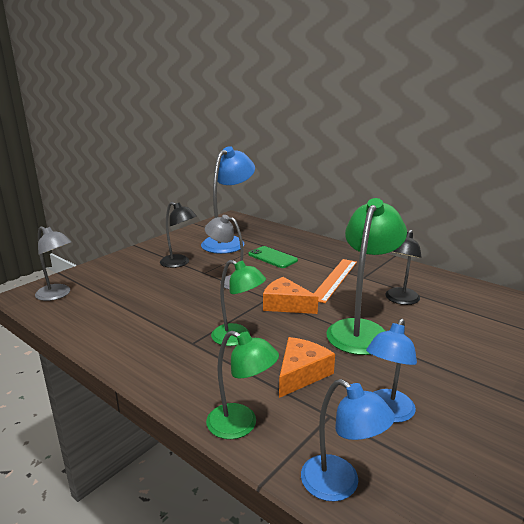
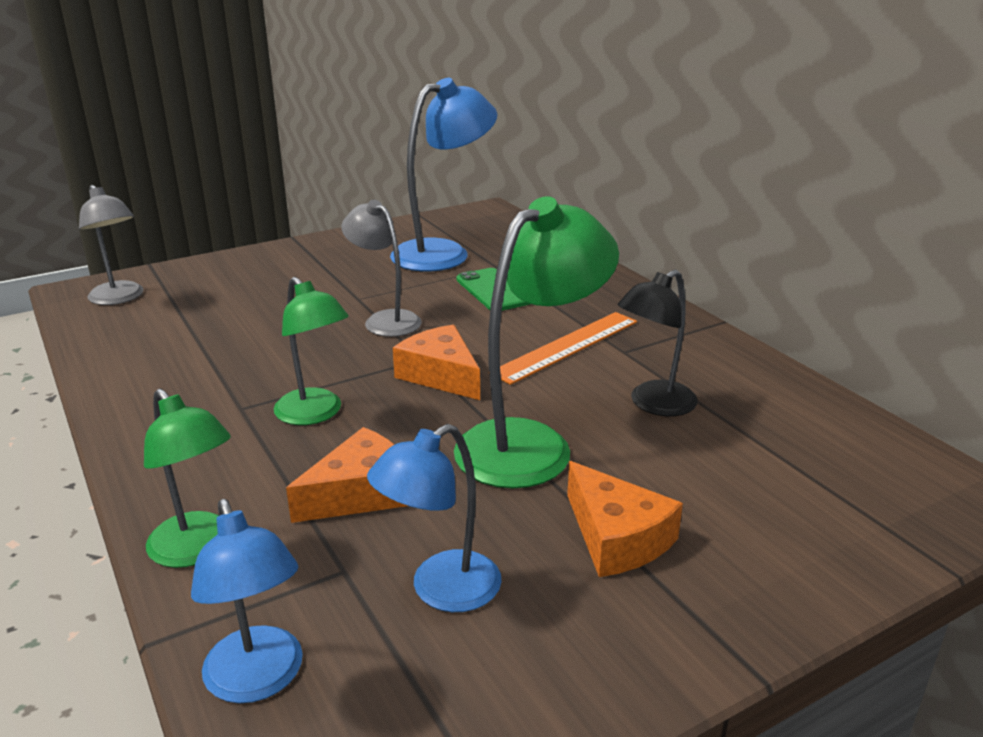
camera: 20 degrees right, 5 degrees up
(179, 263) = (333, 277): black lamp -> none
(442, 366) = (616, 537): none -> orange cheese

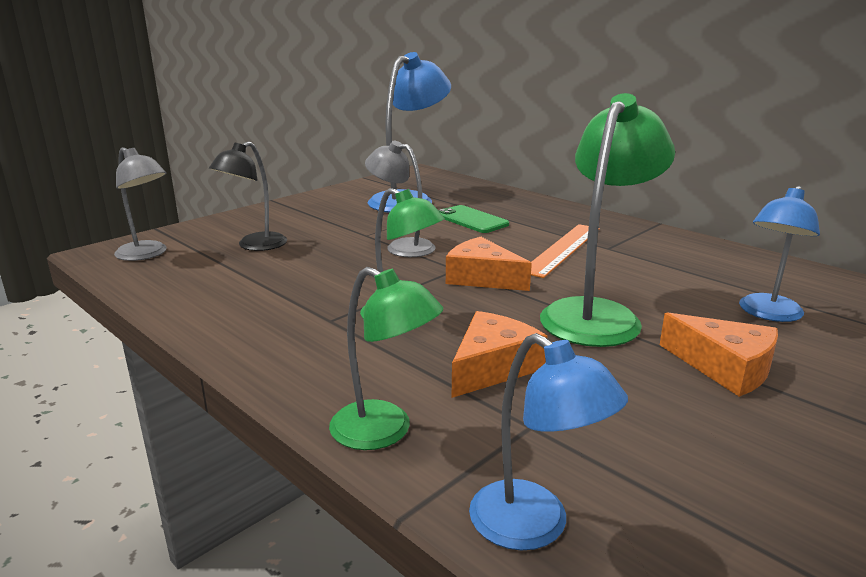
camera: 15 degrees left, 5 degrees down
(441, 590) = (626, 427): blue lamp -> blue lamp (767, 314)
(653, 404) = (663, 278): black lamp -> black lamp (254, 246)

